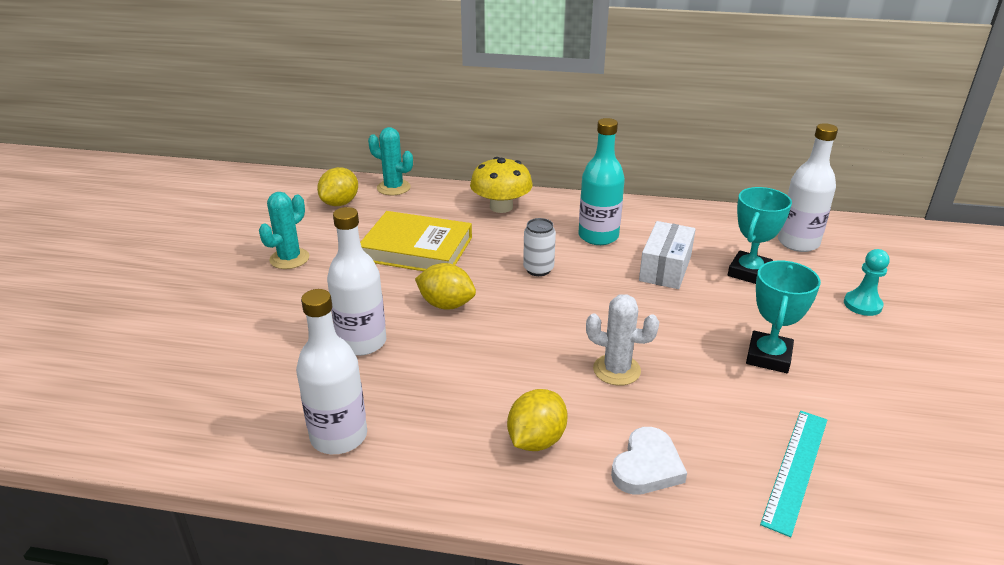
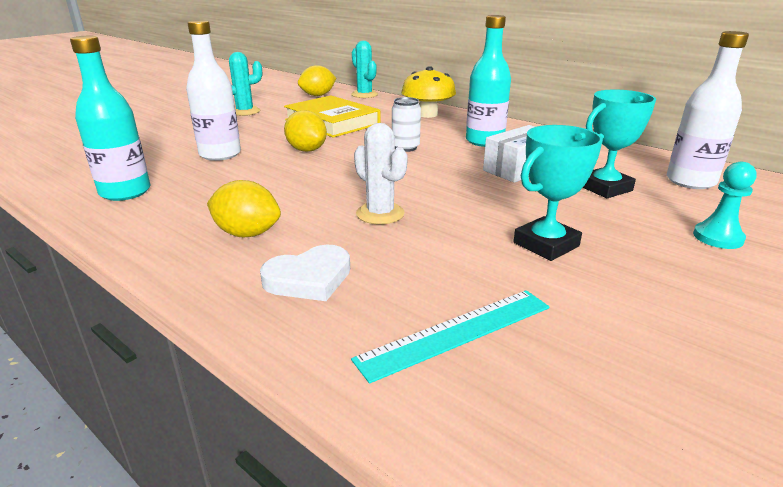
camera: 30 degrees right, 5 degrees down
(339, 436) = (125, 192): white bottle -> turquoise bottle
(536, 440) = (247, 234): yellow lemon -> yellow lemon turned 45 degrees clockwise

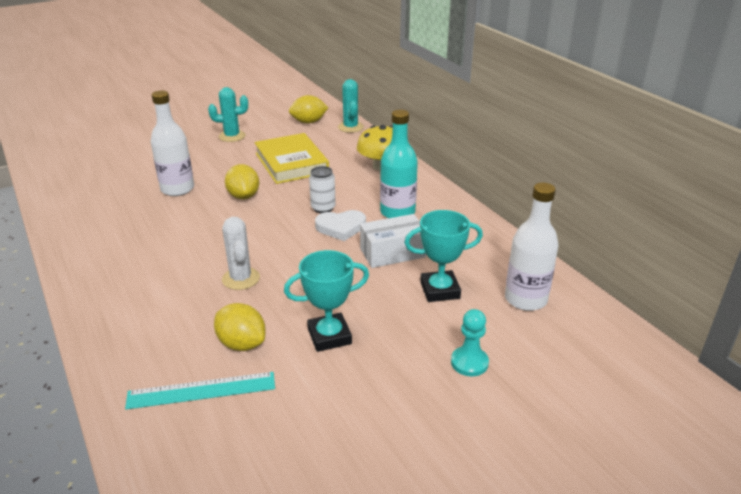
camera: 20 degrees right, 5 degrees up
(125, 192) = (91, 219): turquoise bottle -> none
(247, 234) = (141, 277): yellow lemon -> yellow lemon (242, 344)
(309, 278) = (150, 326): white heart -> white heart (341, 227)

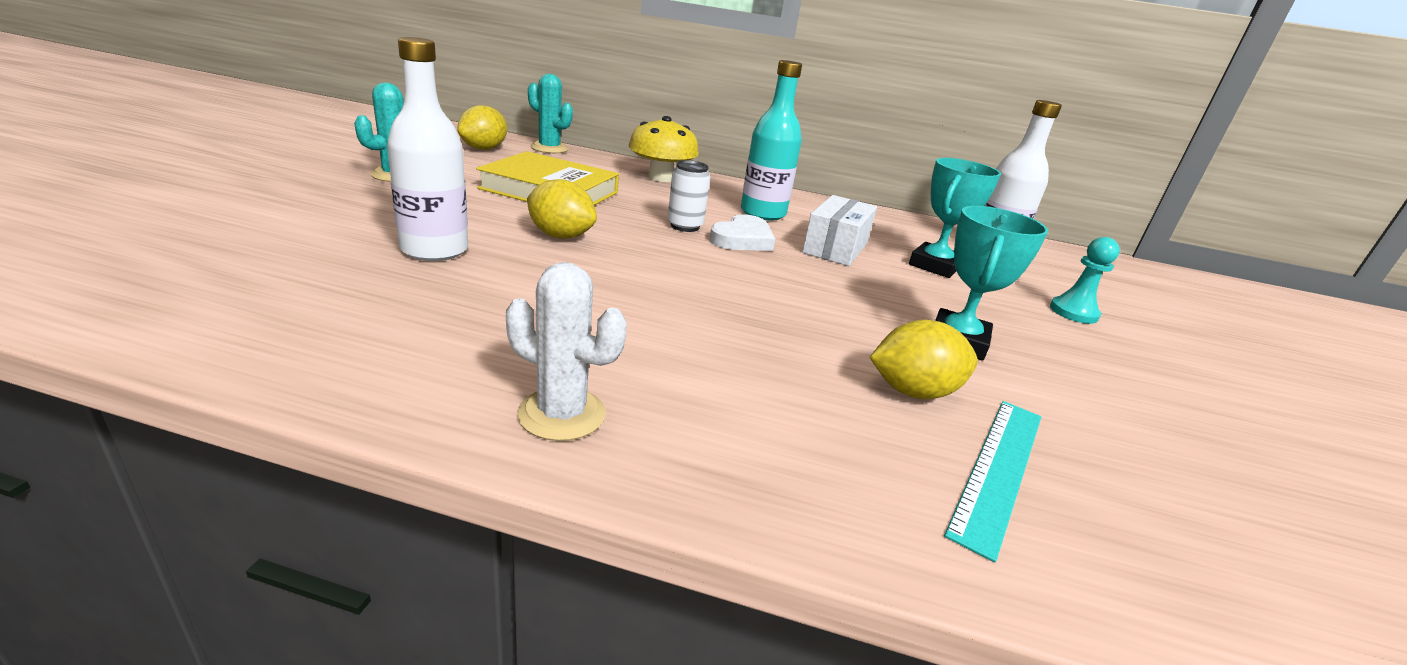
camera: 50 degrees left, 5 degrees down
(241, 279) = (755, 324): white cactus -> white cactus (562, 414)

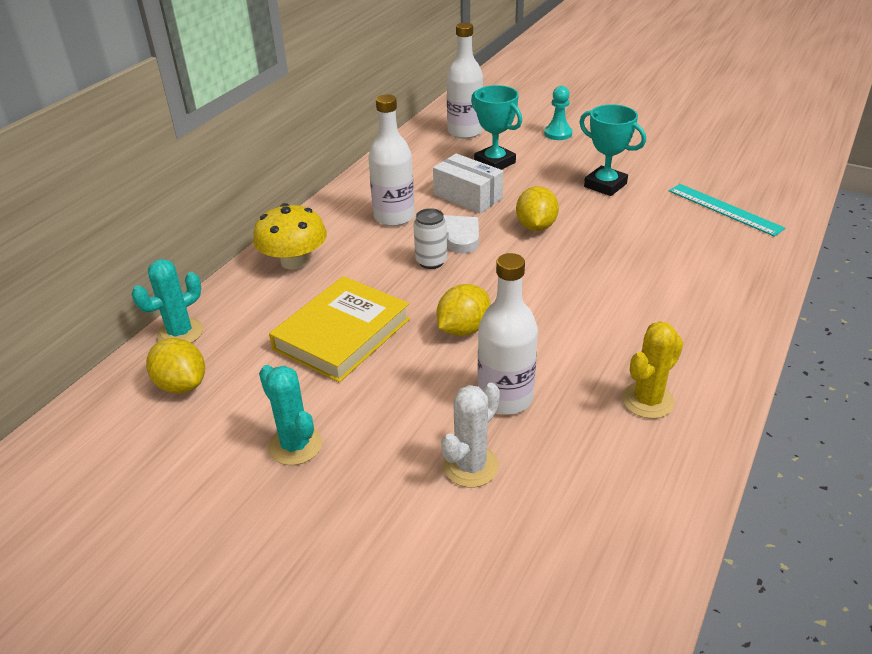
camera: 70 degrees left, 10 degrees up
(400, 333) = (647, 400): none -> yellow cactus
(562, 414) = (719, 333): white cactus -> white cactus (470, 466)
(763, 213) = (394, 217): turquoise bottle -> white bottle
(913, 391) = (665, 215): yellow lemon -> yellow lemon (536, 226)

